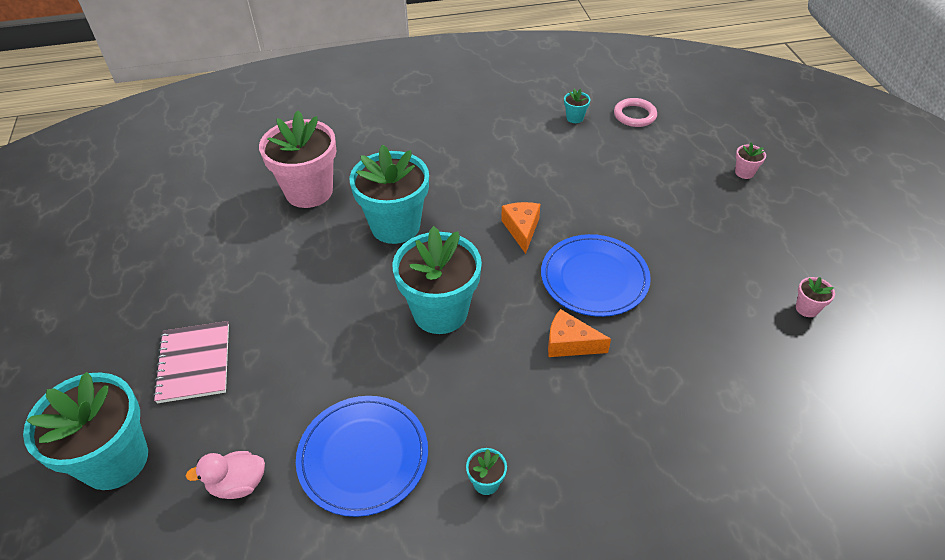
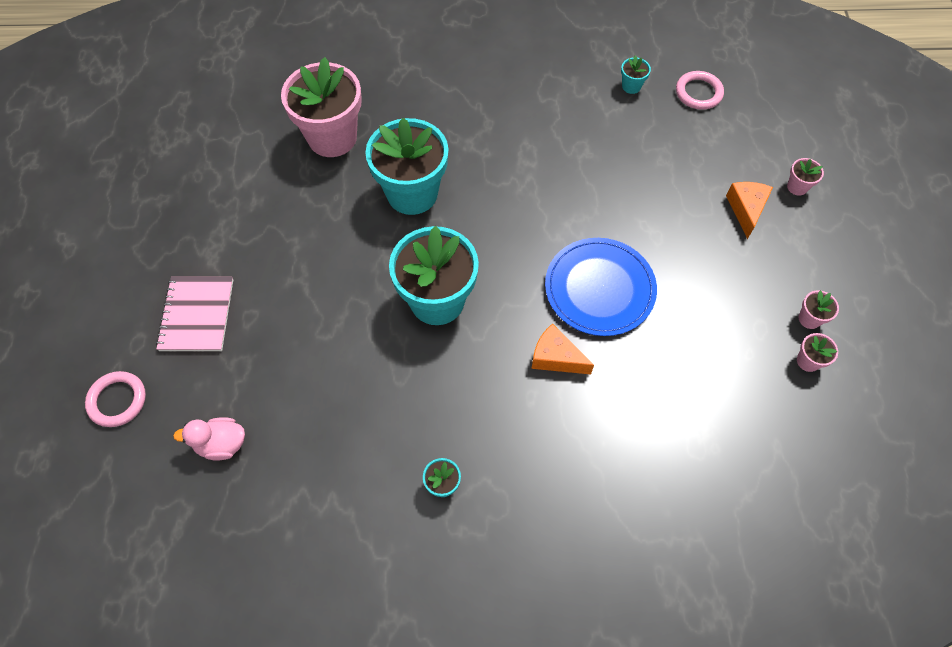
camera: 10 degrees right, 15 degrees up
(115, 460) = (117, 400): turquoise flower pot -> pink ring
(363, 456) = (336, 438): blue plate -> none
(521, 229) = (539, 219): orange cheese -> orange cheese (746, 210)
(794, 273) = (809, 319): none -> pink flower pot

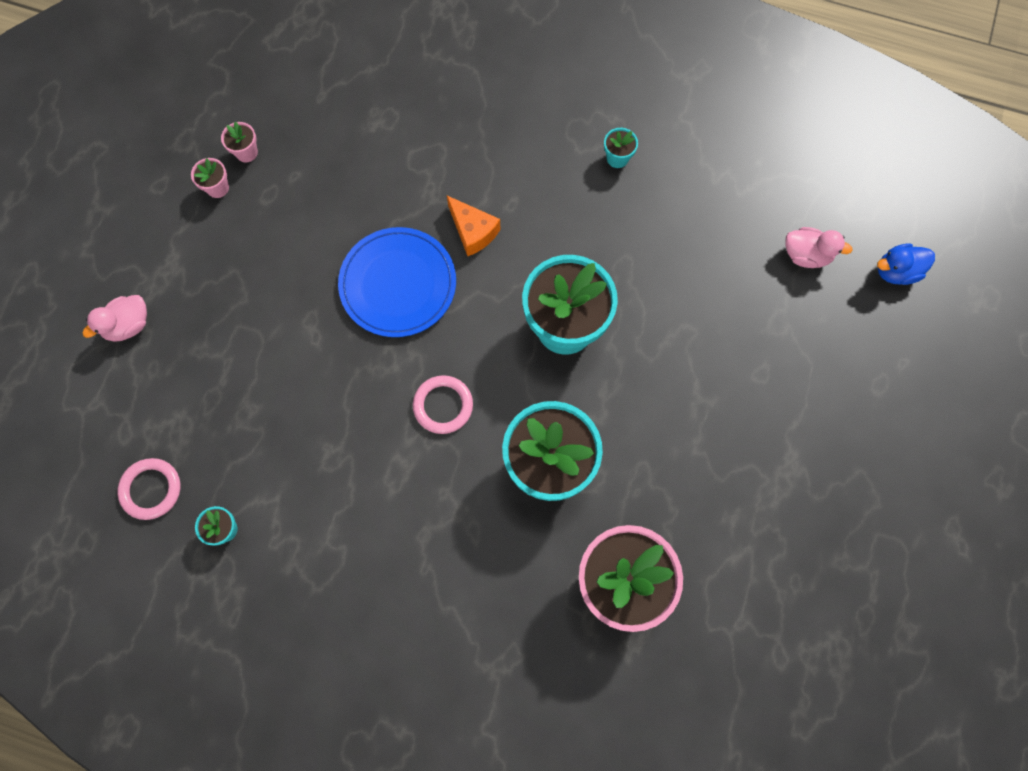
camera: 160 degrees left, 10 degrees up
(117, 400) = (902, 329): pink ring -> pink ring (443, 405)
(126, 458) = (896, 271): none -> blue duck
(197, 315) = (815, 395): pink notebook -> none
(746, 210) = (200, 318): orange cheese -> none
(797, 187) = (128, 325): pink flower pot -> pink duck

